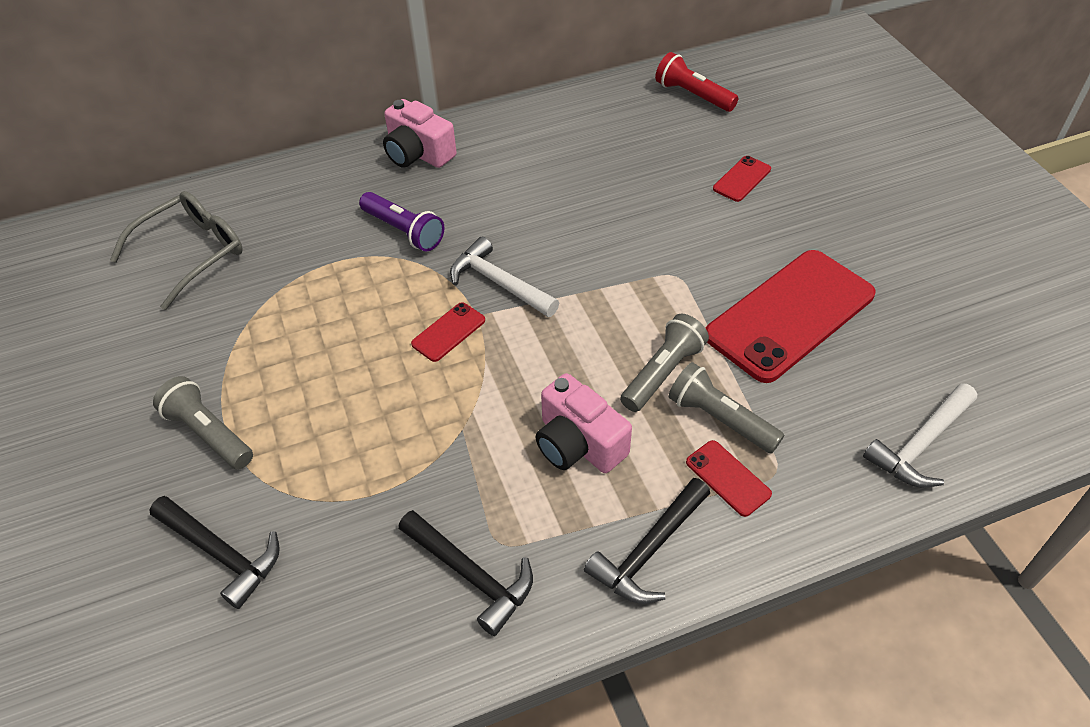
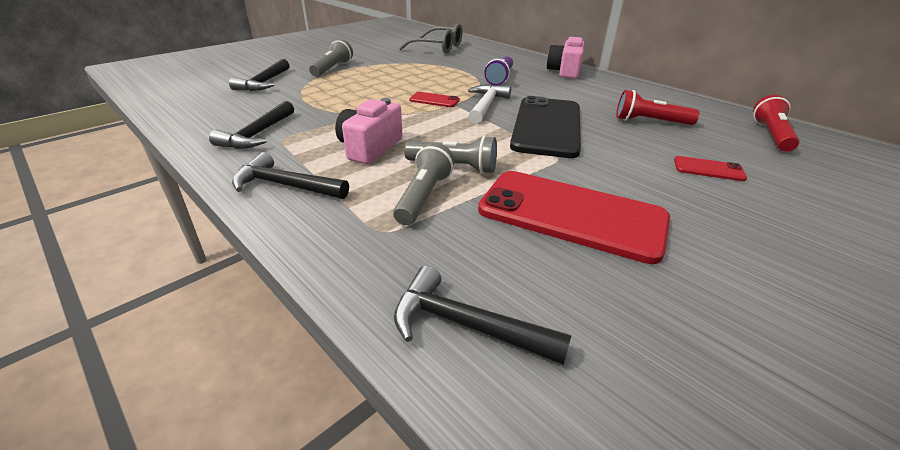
camera: 65 degrees right, 15 degrees down
(594, 251) = (547, 127): none -> black phone
(621, 160) = (649, 121): none -> red flashlight
(728, 478) = (365, 208): red phone -> none
(921, 444) = (466, 325): white hammer -> black hammer

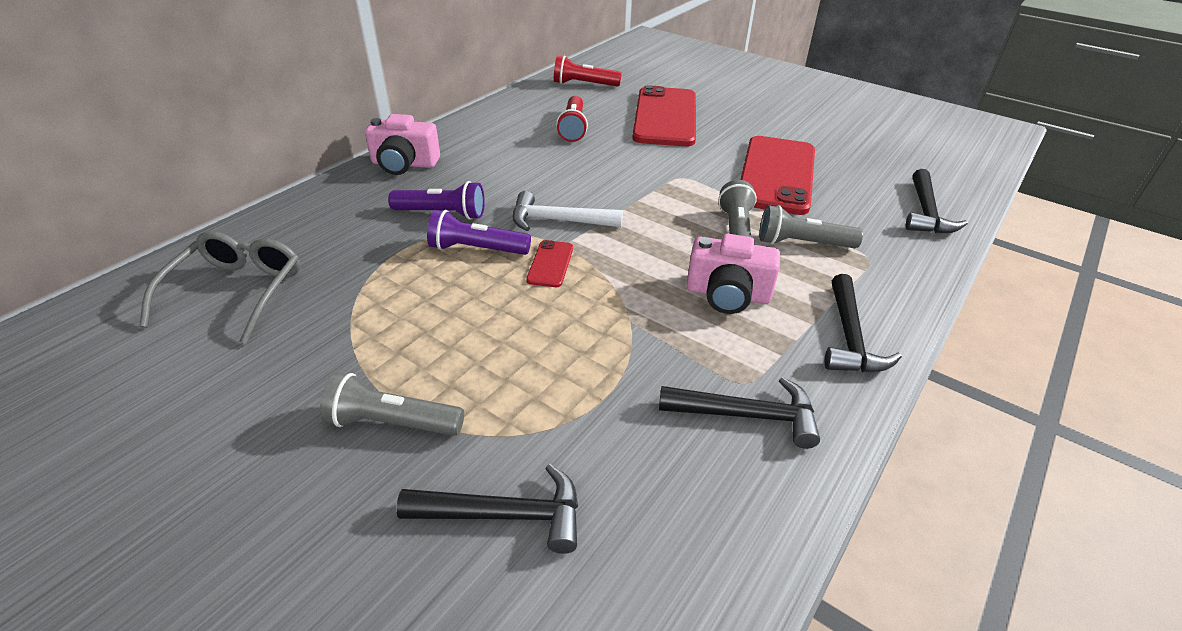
camera: 100 degrees left, 5 degrees up
(458, 84) = (476, 249): none -> purple flashlight
(547, 127) = (610, 181): black phone -> none
(708, 169) = (665, 117): red phone -> red phone, size x2.37

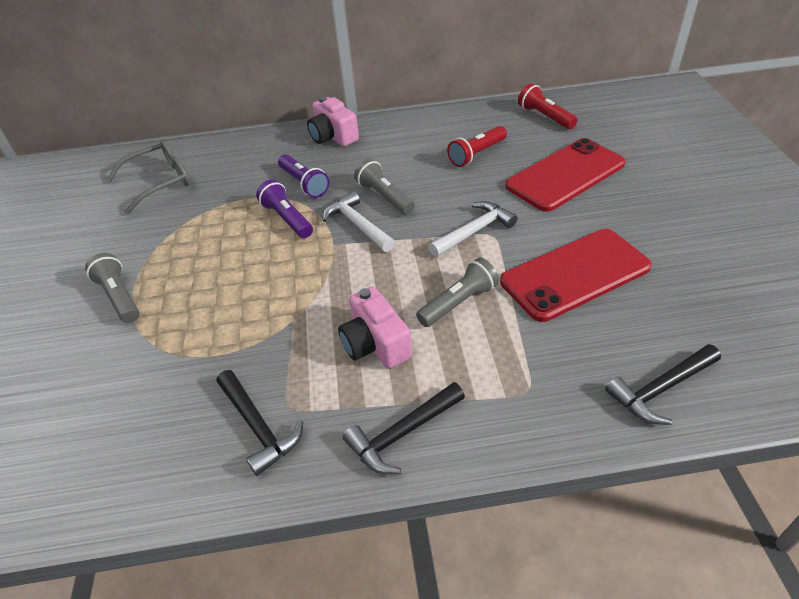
camera: 50 degrees right, 5 degrees up
(504, 515) = (92, 378): black hammer -> none
(550, 264) = (309, 253): red phone -> none
(664, 181) = (474, 231): none -> white hammer
(802, 243) = (493, 343): grey flashlight -> grey flashlight (384, 197)

